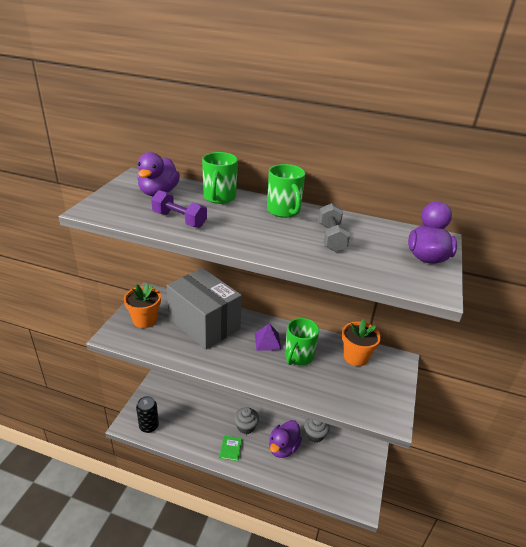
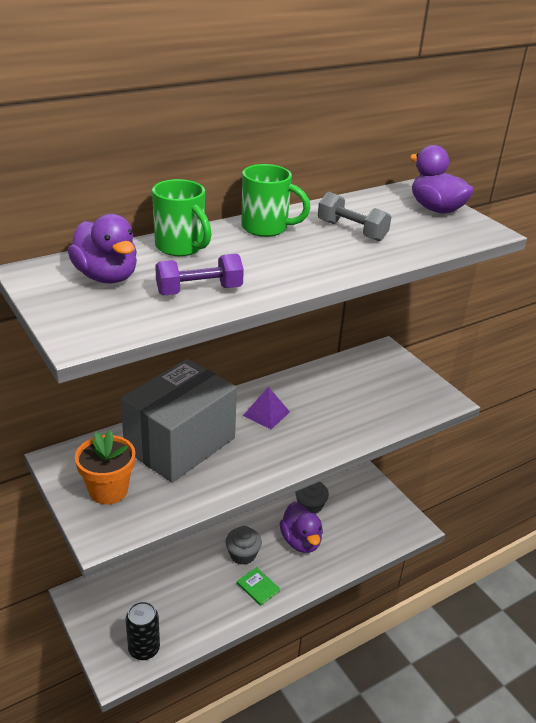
camera: 50 degrees left, 0 degrees up
(204, 324) = (180, 444): grey box -> grey box turned 45 degrees counterclockwise
(298, 356) = (312, 406): green mug -> none
(355, 357) = (353, 372): orange flower pot -> none

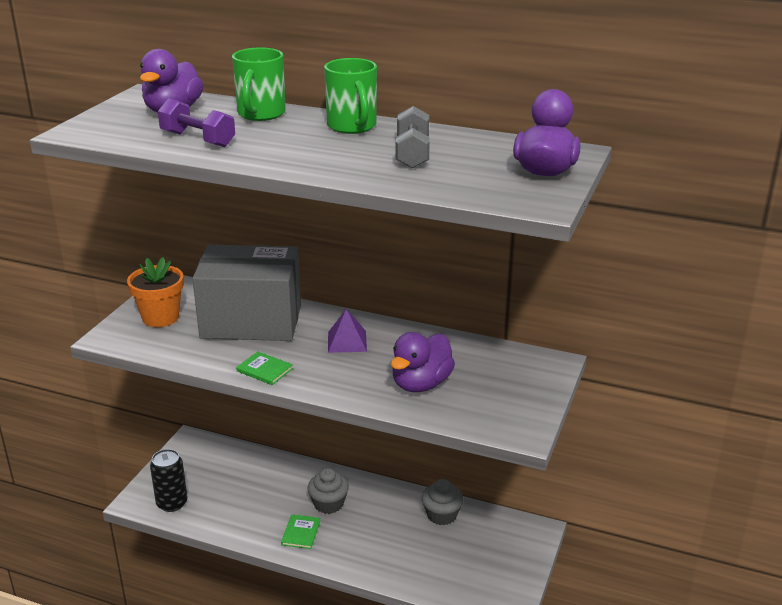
camera: 55 degrees right, 5 degrees down
(260, 470) = (264, 370): none -> green book
(301, 541) = (387, 532): purple duck -> purple duck (421, 384)

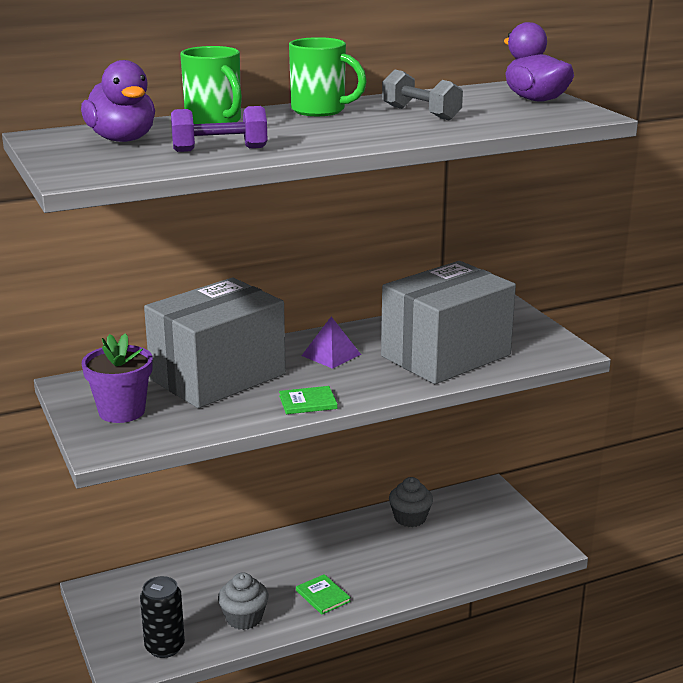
camera: 45 degrees left, 5 degrees down
(160, 317) = (122, 411): orange flower pot -> purple flower pot
(328, 504) = (310, 562): grey cupcake -> grey cupcake (244, 618)
(421, 384) = (445, 355): purple duck -> grey box

